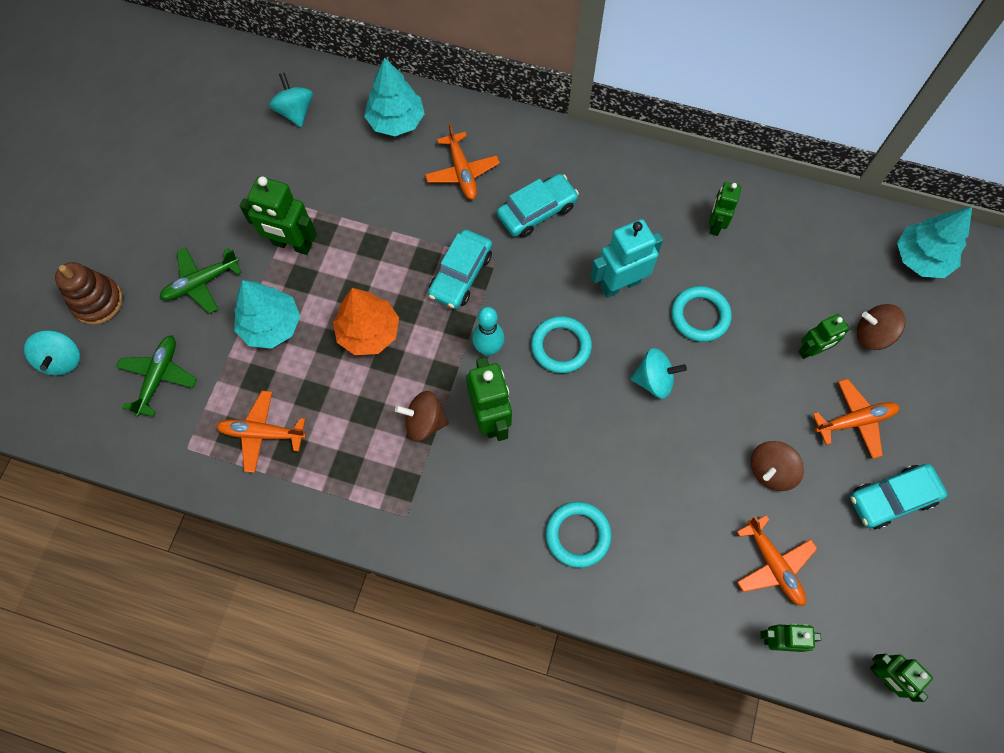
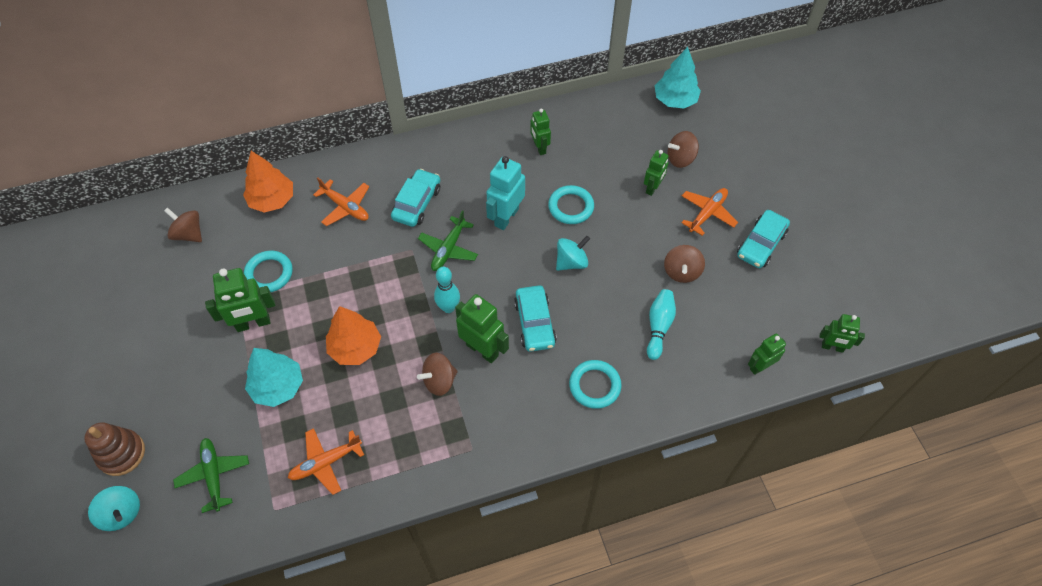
camera: 35 degrees left, 10 degrees down
(201, 283) = (200, 390): green plane -> green plane (448, 249)
(295, 112) = (189, 234): turquoise spinning top -> brown spinning top
(396, 121) = (272, 200): turquoise tree -> orange tree
(461, 275) = (394, 272): turquoise car -> turquoise car (535, 323)
(561, 346) = (496, 277): turquoise ring -> turquoise ring (269, 273)
(696, 517) = (658, 327): none -> turquoise bowling pin
(773, 565) = (724, 325): orange plane -> none

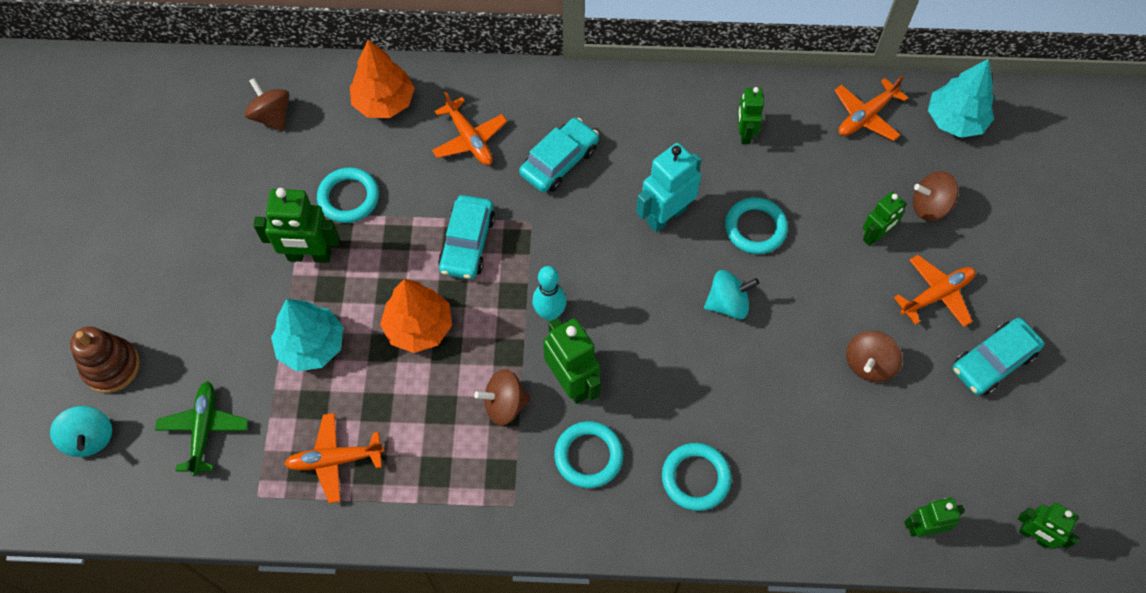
camera: 20 degrees right, 5 degrees up
(448, 249) = (577, 235): green plane -> none
(513, 396) = (588, 456): none -> turquoise ring
(535, 323) = (650, 370): turquoise car -> turquoise car (467, 243)
(616, 114) = (866, 116): none -> orange plane
(658, 327) = (809, 428): turquoise bowling pin -> none

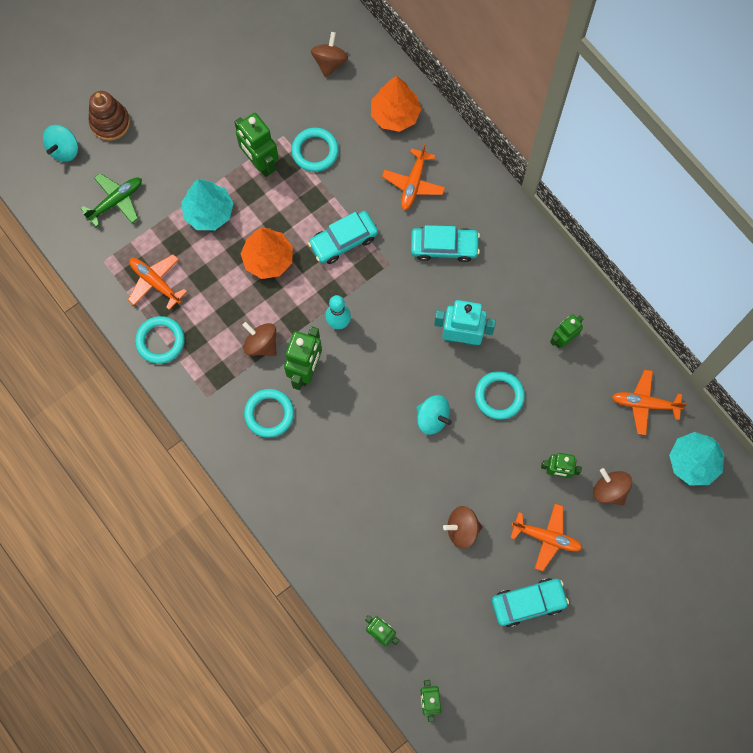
camera: 50 degrees right, 10 degrees up
(695, 478) = (305, 482): turquoise ring -> turquoise ring (160, 341)
(993, 361) = (528, 603): turquoise car -> turquoise car turned 150 degrees clockwise

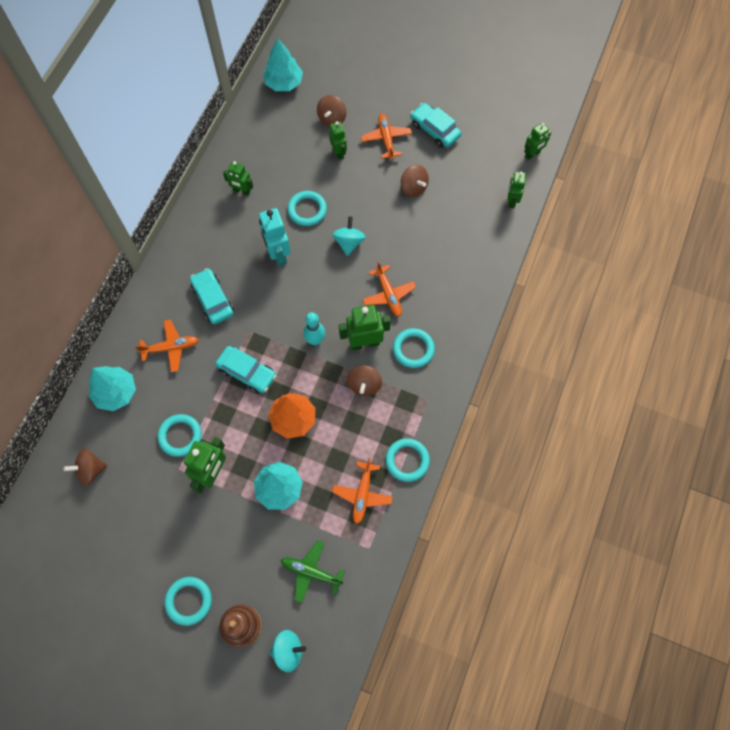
camera: 120 degrees left, 5 degrees down
(159, 91) = (189, 601): none -> turquoise ring
(395, 115) = (116, 392): orange tree -> turquoise tree
(644, 404) = (260, 125): orange plane -> orange plane (388, 294)

